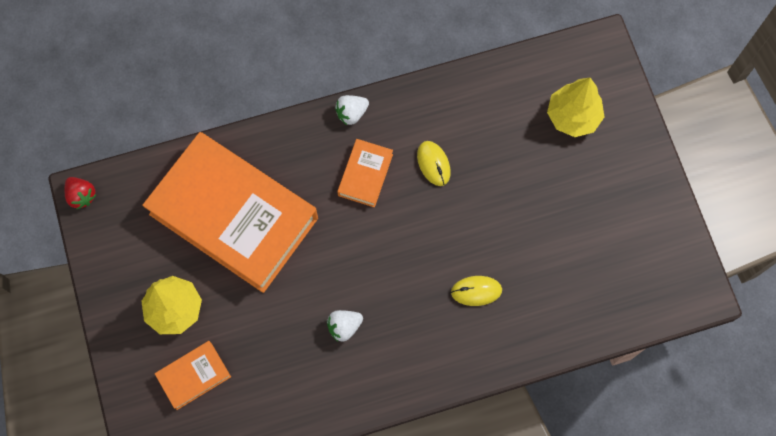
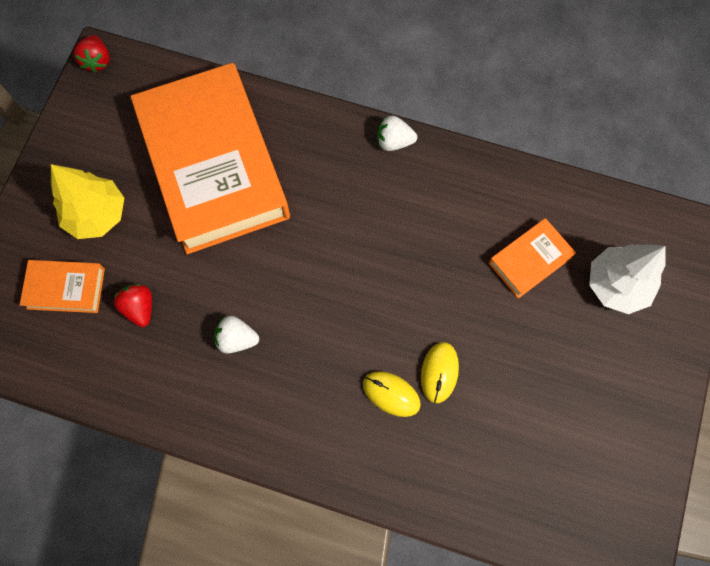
camera: 35 degrees right, 0 degrees up
(259, 352) = (140, 308): none -> red strawberry
(365, 175) = (364, 207): orange book -> orange book (529, 260)
(433, 164) = (439, 240): yellow mouse -> yellow mouse (439, 372)
(573, 116) = (616, 285): yellow tree -> white tree

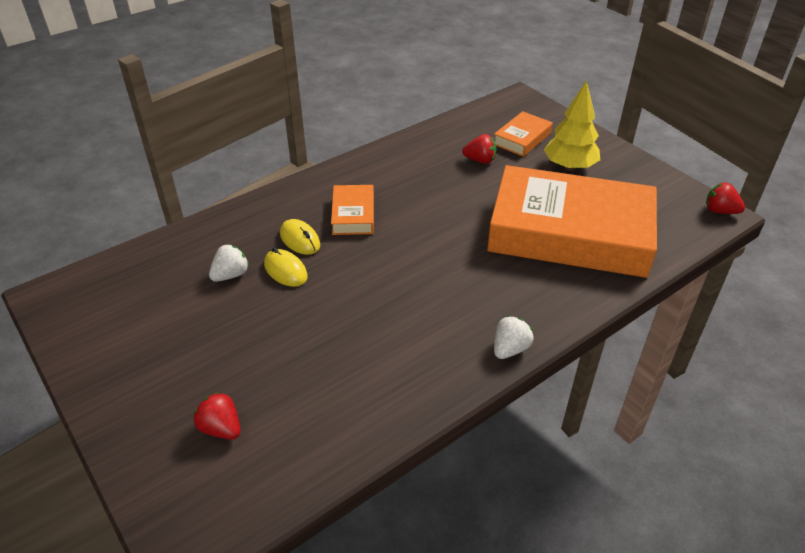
camera: 125 degrees right, 30 degrees down
(237, 339) = (416, 190): white strawberry -> white strawberry (231, 275)
(391, 394) = (300, 239): yellow mouse -> yellow mouse turned 75 degrees clockwise
(529, 260) = (309, 378): orange book -> orange book (353, 214)
(616, 285) = (221, 428): white tree -> red strawberry

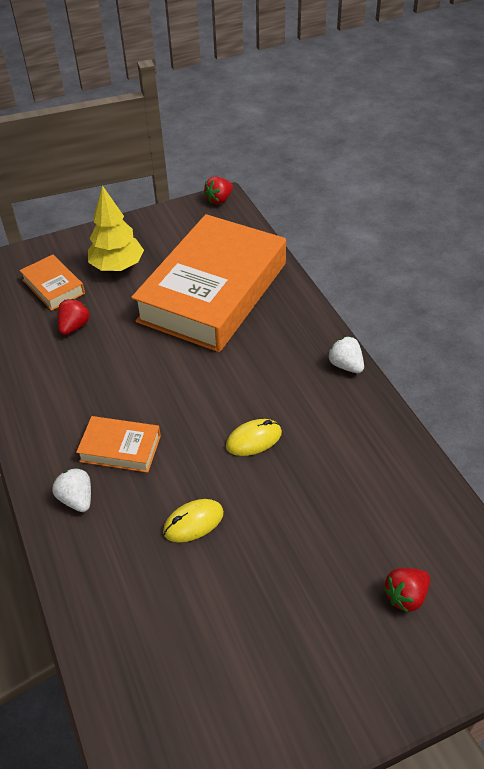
camera: 75 degrees left, 5 degrees up
(231, 275) = (183, 578): white strawberry -> white strawberry (77, 499)
(300, 239) = (145, 504): yellow mouse -> yellow mouse (254, 439)

